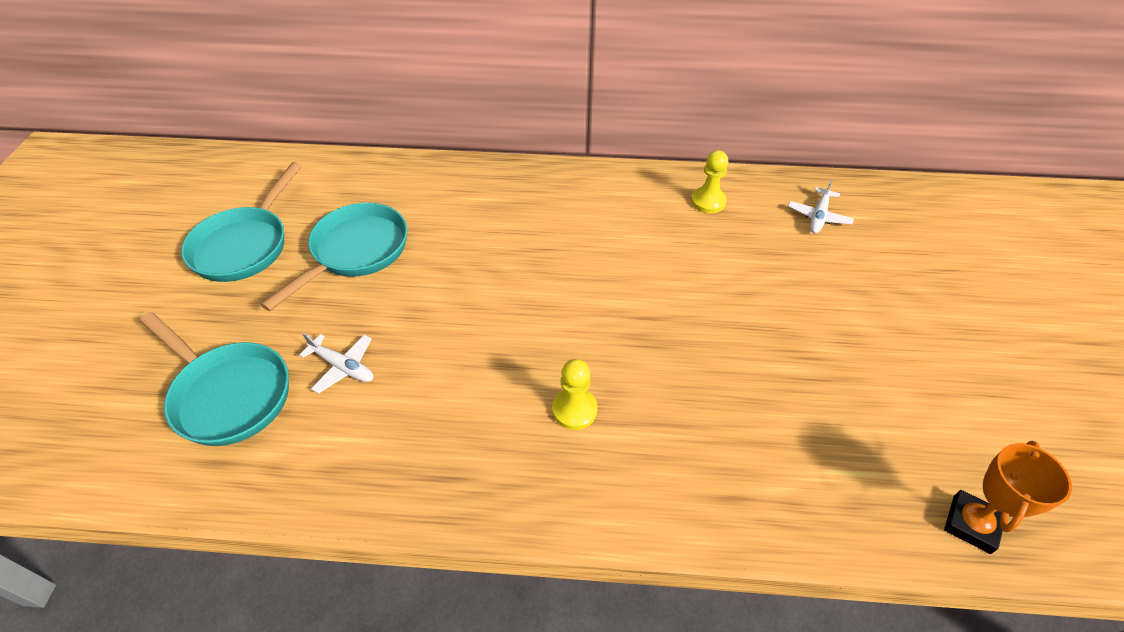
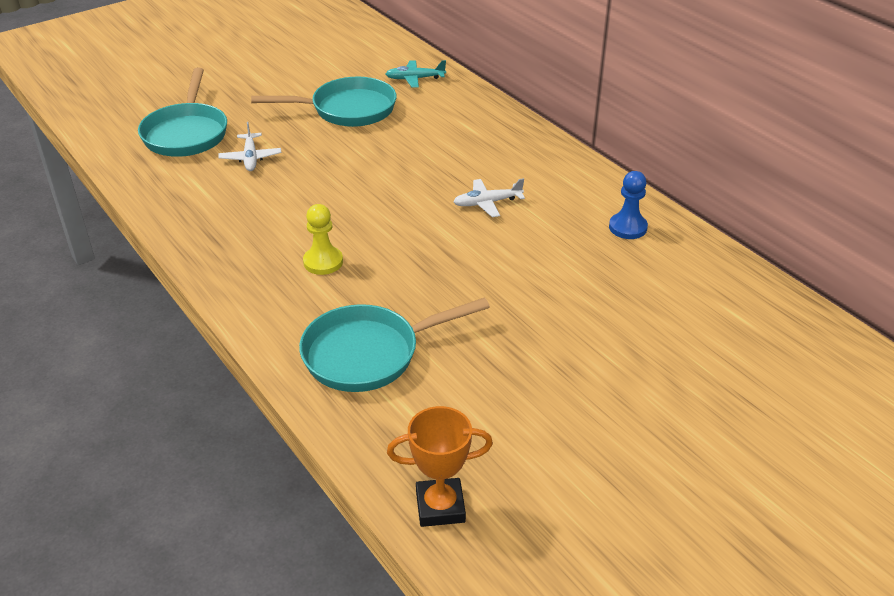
camera: 50 degrees right, 10 degrees down
(244, 245) = (299, 71): turquoise pan -> turquoise pan (368, 354)
(367, 183) = (415, 79): none -> turquoise plane
(708, 201) = (627, 227): yellow pawn -> blue pawn
(818, 216) = (704, 294): white plane -> white plane (487, 203)

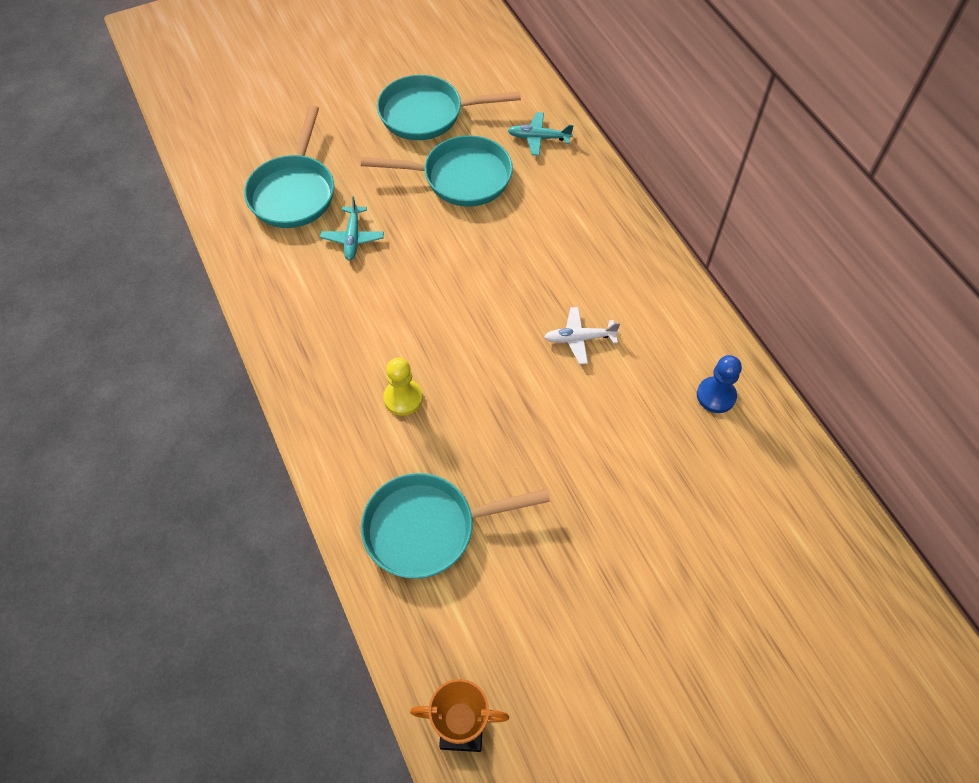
camera: 10 degrees right, 20 degrees up
(250, 158) = (353, 238): white plane -> turquoise plane
(307, 73) = (427, 114): none -> turquoise pan

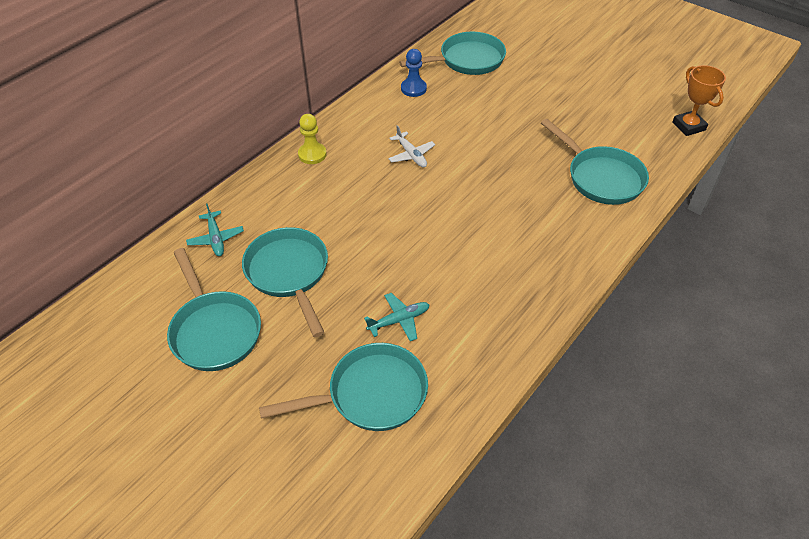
camera: 115 degrees left, 10 degrees down
(403, 398) = (524, 225): yellow pawn -> yellow pawn (312, 154)
(761, 496) = (467, 60): none -> turquoise pan

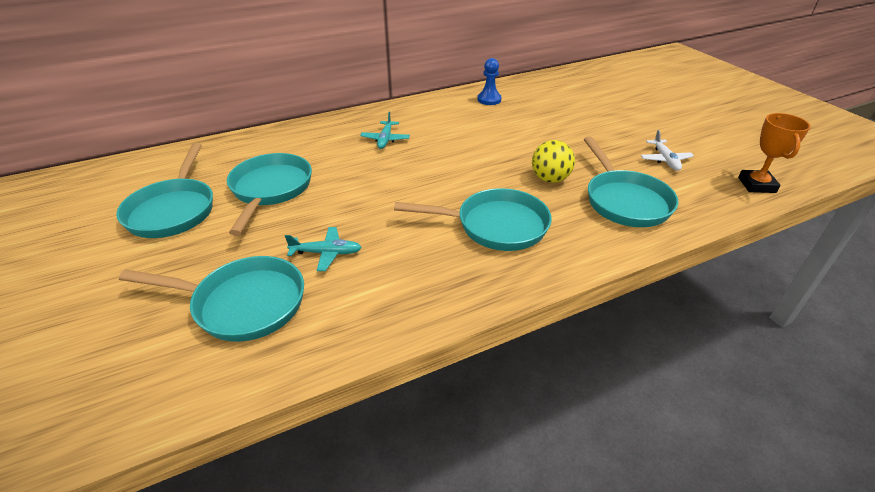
camera: 25 degrees right, 10 degrees down
(216, 238) = (241, 152): turquoise plane -> turquoise plane (385, 139)
(312, 154) = (367, 120): yellow pawn -> none
(411, 155) = (448, 139): white plane -> white plane (665, 160)
(467, 60) = (552, 92): turquoise pan -> turquoise pan (495, 226)
(529, 173) = (550, 179): none -> yellow ball

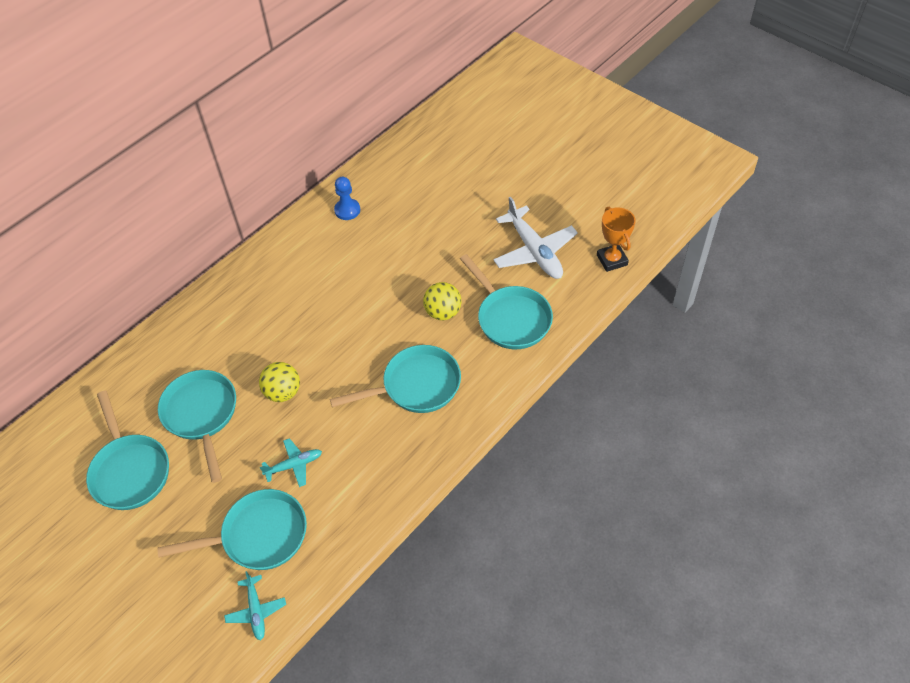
camera: 20 degrees left, 15 degrees up
(356, 194) = (283, 392): none -> yellow ball
(385, 139) = (271, 309): turquoise plane -> turquoise plane (256, 610)
(665, 160) = (534, 251): white plane -> white plane, size x1.87

